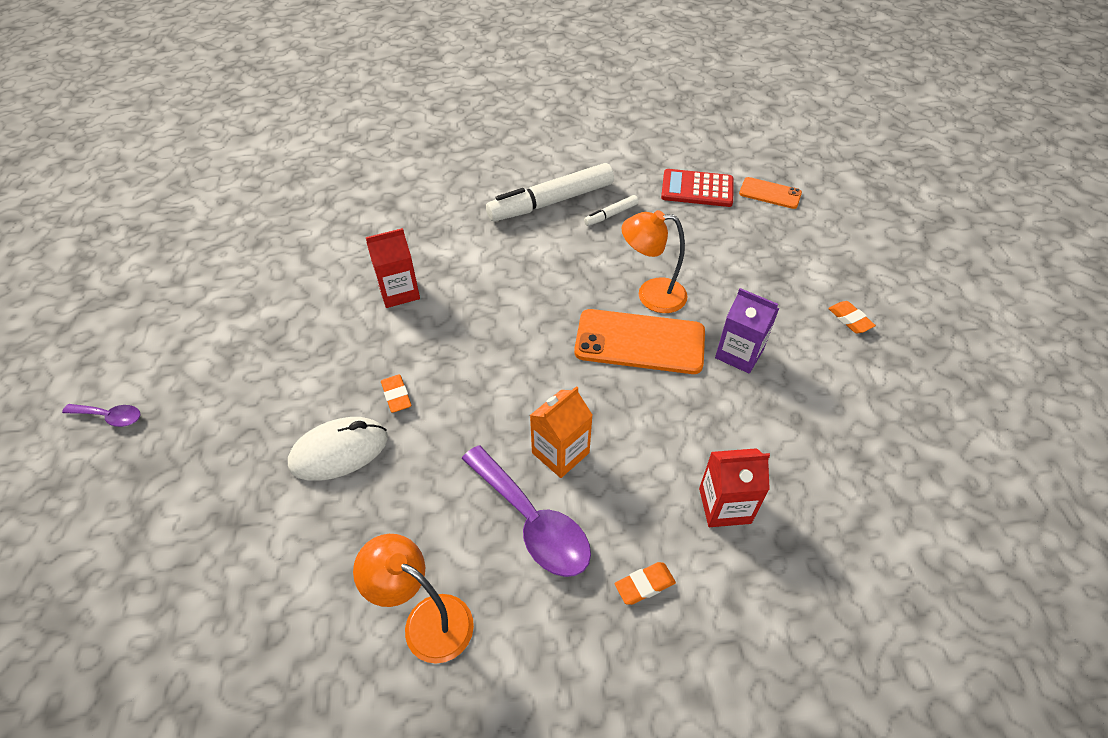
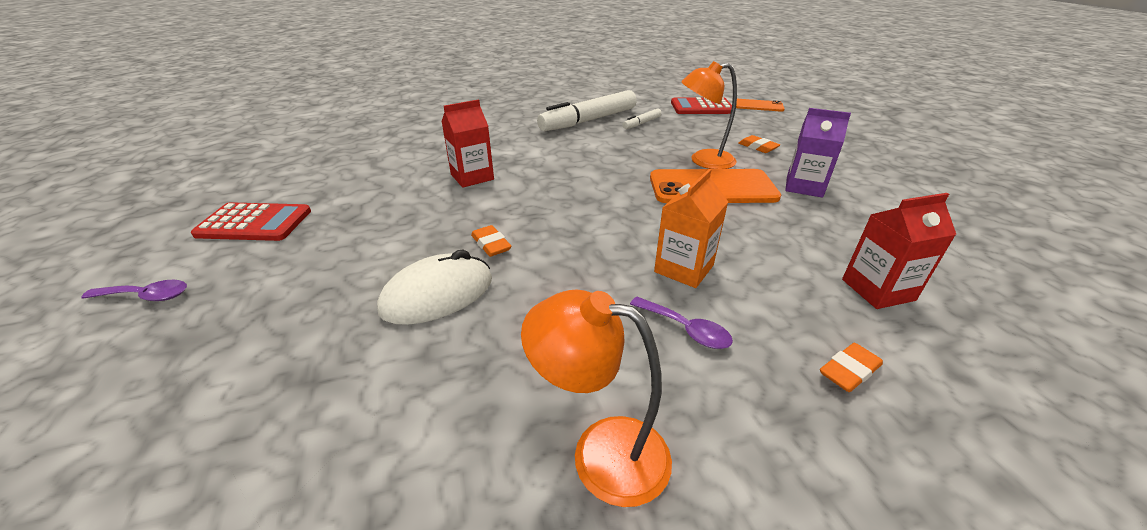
camera: 10 degrees left, 15 degrees down
(191, 335) = (254, 223): none -> red calculator
(532, 522) = (686, 329): purple spoon -> purple spoon, size x0.52
(850, 320) = (877, 160): orange eraser -> orange eraser (758, 147)

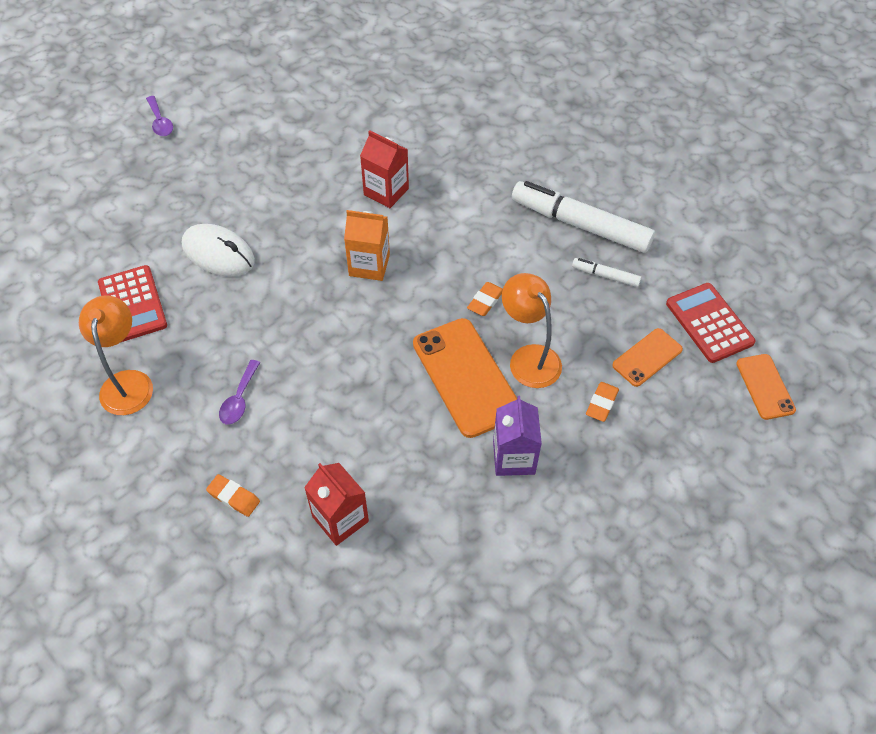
camera: 65 degrees right, 20 degrees up
(254, 223) = (251, 110): red calculator -> red calculator (132, 304)
(491, 244) = (288, 254): orange eraser -> orange eraser (485, 301)
(684, 268) = (311, 383): orange carton -> orange carton (369, 265)
(722, 127) = (647, 357): none -> orange phone

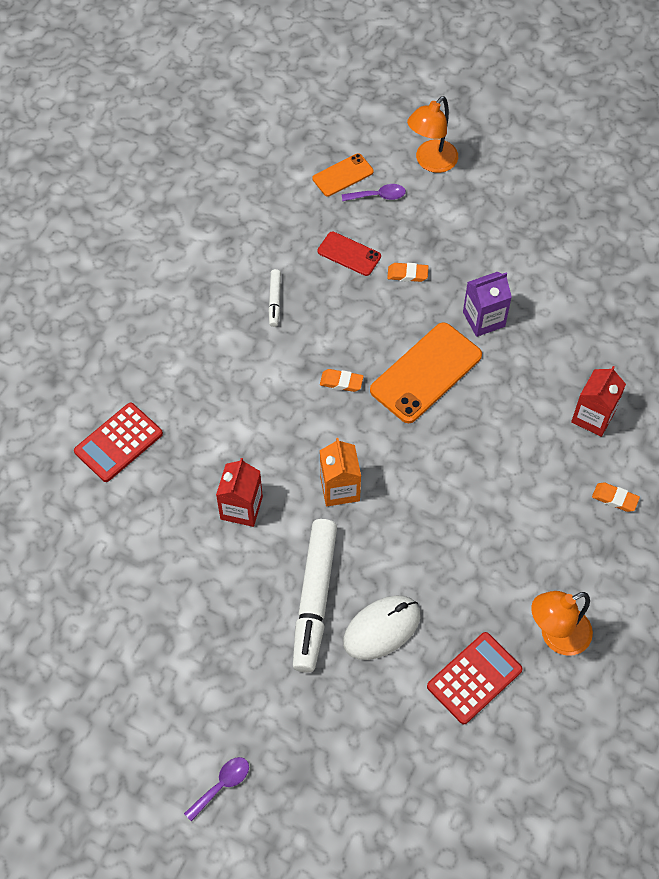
camera: 110 degrees left, 5 degrees up
(218, 253) = (381, 629): white mouse -> white mouse turned 45 degrees clockwise
(234, 497) = (615, 499): orange eraser -> orange eraser turned 75 degrees counterclockwise
(239, 399) = (528, 535): purple spoon -> purple spoon (378, 196)
(529, 357) = (386, 334): orange lamp -> orange lamp (431, 162)
(581, 225) = (222, 333): white marker -> white marker (315, 598)
(647, 357) = (349, 254): orange phone -> red phone
(709, 323) = (295, 219): red calculator -> red calculator (118, 442)

